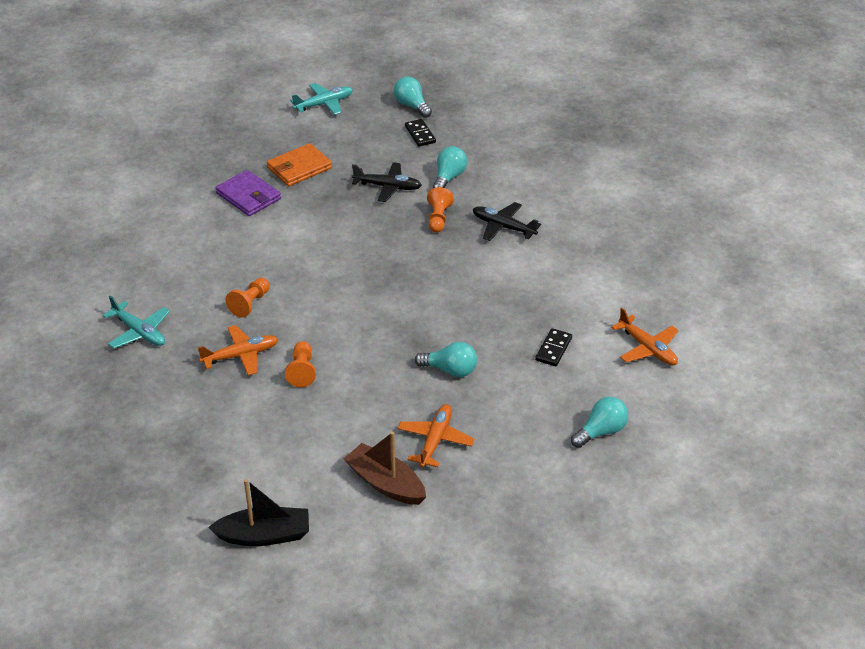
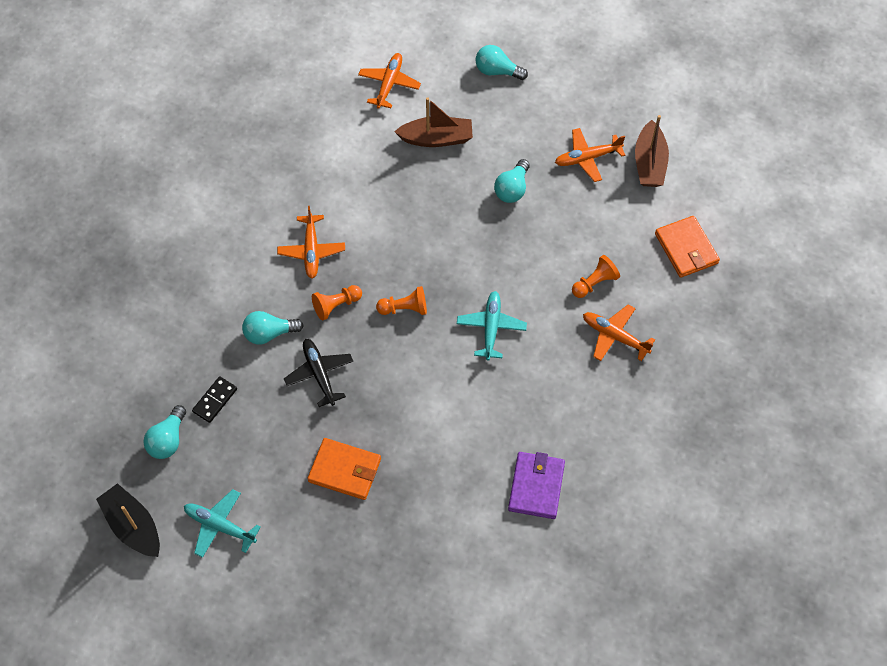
camera: 125 degrees left, 20 degrees up
(139, 332) = (653, 431): turquoise plane -> turquoise plane (491, 328)
(248, 196) = (420, 483): purple wallet -> purple wallet (536, 486)
(250, 304) = (555, 373): orange pawn -> orange pawn (404, 308)
(264, 535) = (752, 202): black boat -> black boat (133, 526)
(269, 452) = (686, 249): none -> orange wallet
(450, 370) = (512, 189): turquoise light bulb -> turquoise light bulb turned 135 degrees counterclockwise
(503, 227) = (311, 250): black plane -> orange plane
(553, 349) = (436, 138): black domino -> brown boat

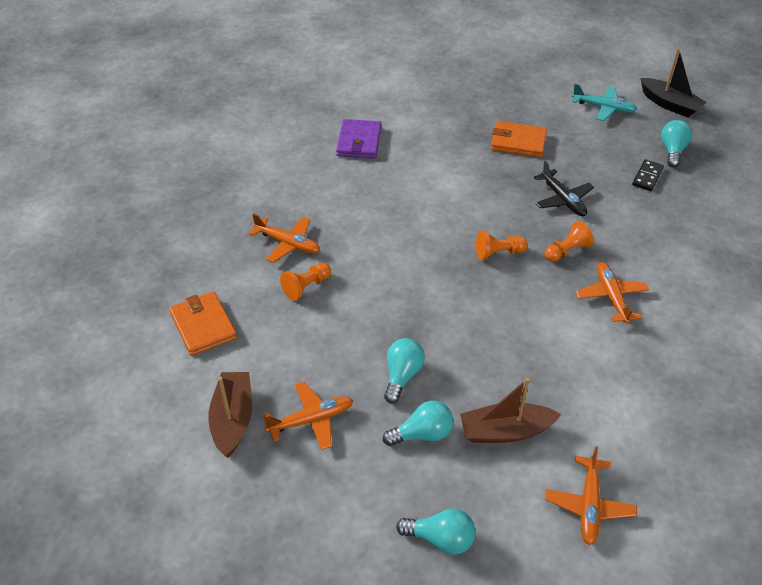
camera: 175 degrees right, 15 degrees down
(269, 333) = (622, 225): turquoise light bulb -> turquoise light bulb (422, 434)
(491, 328) = (410, 243): turquoise plane -> none

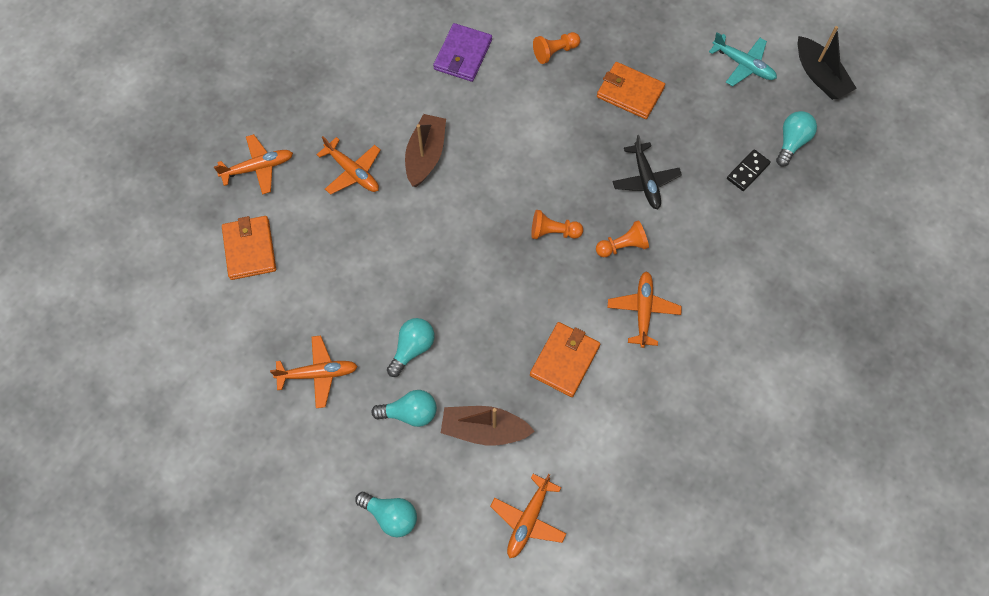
camera: 15 degrees right, 20 degrees up
(192, 258) = (258, 168): none -> orange plane
(233, 419) = (251, 355): brown boat -> brown boat (425, 155)
(306, 287) = (355, 228): orange pawn -> orange pawn (555, 52)
(557, 352) = (564, 360): none -> orange wallet

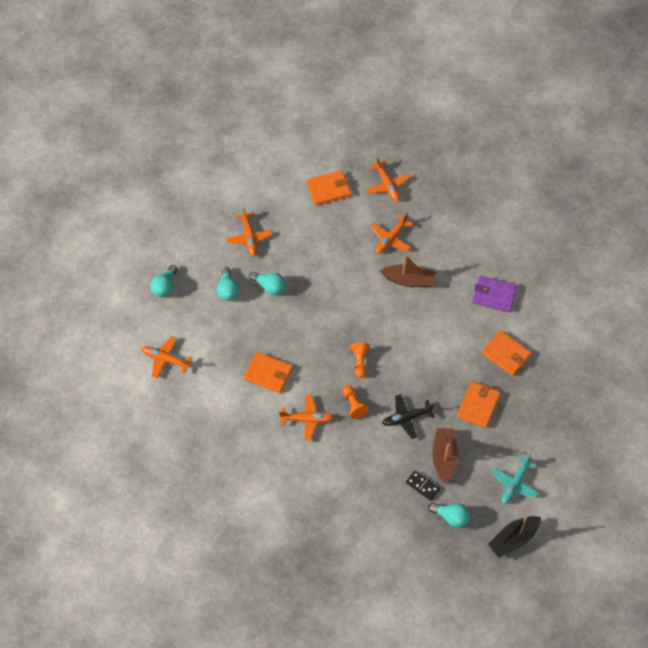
camera: 85 degrees right, 5 degrees down
(484, 429) = (220, 331): brown boat -> brown boat (444, 457)
(555, 52) = (506, 354): orange pawn -> orange wallet

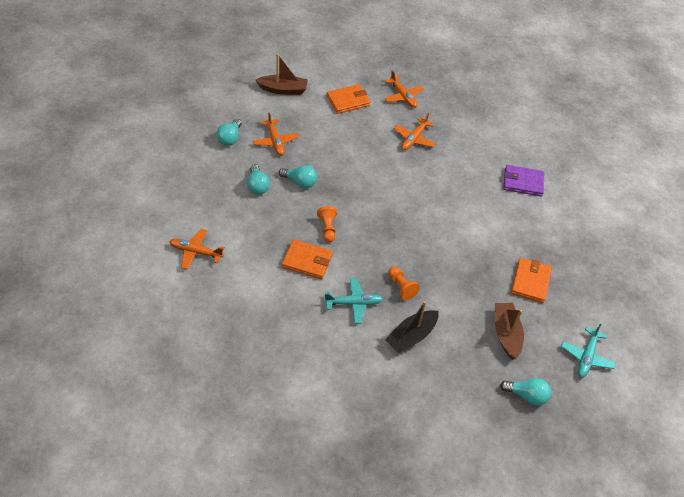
camera: 10 degrees left, 10 degrees down
(165, 286) = (192, 185): turquoise light bulb -> turquoise light bulb (230, 138)
(307, 419) = (353, 303): orange plane -> turquoise plane
(360, 362) = (401, 246): orange pawn -> orange pawn (327, 228)
(407, 418) = (459, 297): black plane -> none
(409, 280) = (437, 172): brown boat -> brown boat (283, 90)
(422, 486) = (489, 364): black domino -> none
(506, 354) = (547, 233): orange wallet -> none
(513, 539) = (599, 415): black boat -> black boat (411, 336)

